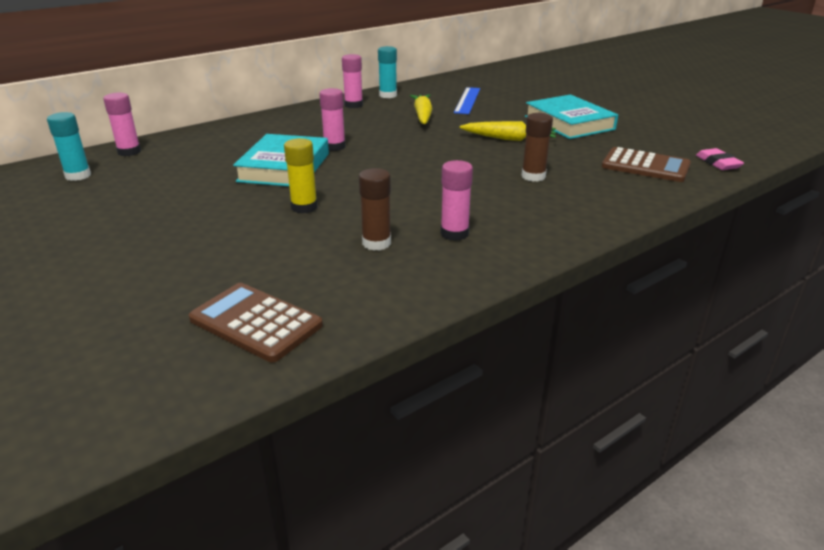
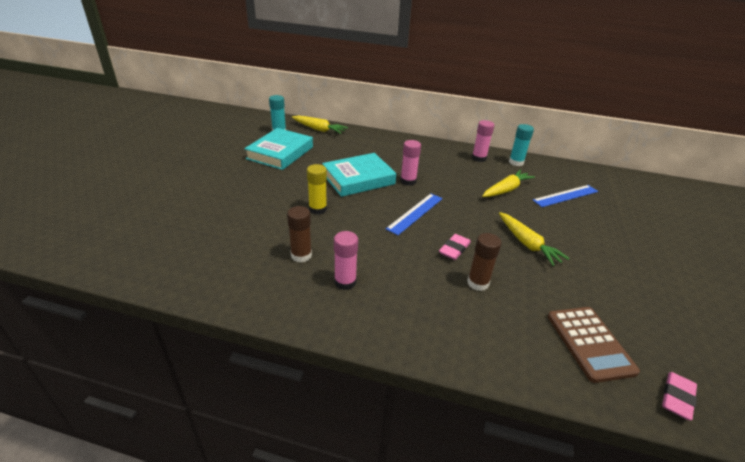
camera: 50 degrees right, 5 degrees up
(129, 152) = (319, 129): pink glue stick -> yellow carrot
(256, 322) = (182, 255): brown calculator -> none
(395, 163) = (415, 213): none -> blue ruler
(475, 168) = (454, 249): none -> pink eraser
(569, 123) = (609, 262): turquoise book -> turquoise book (280, 153)

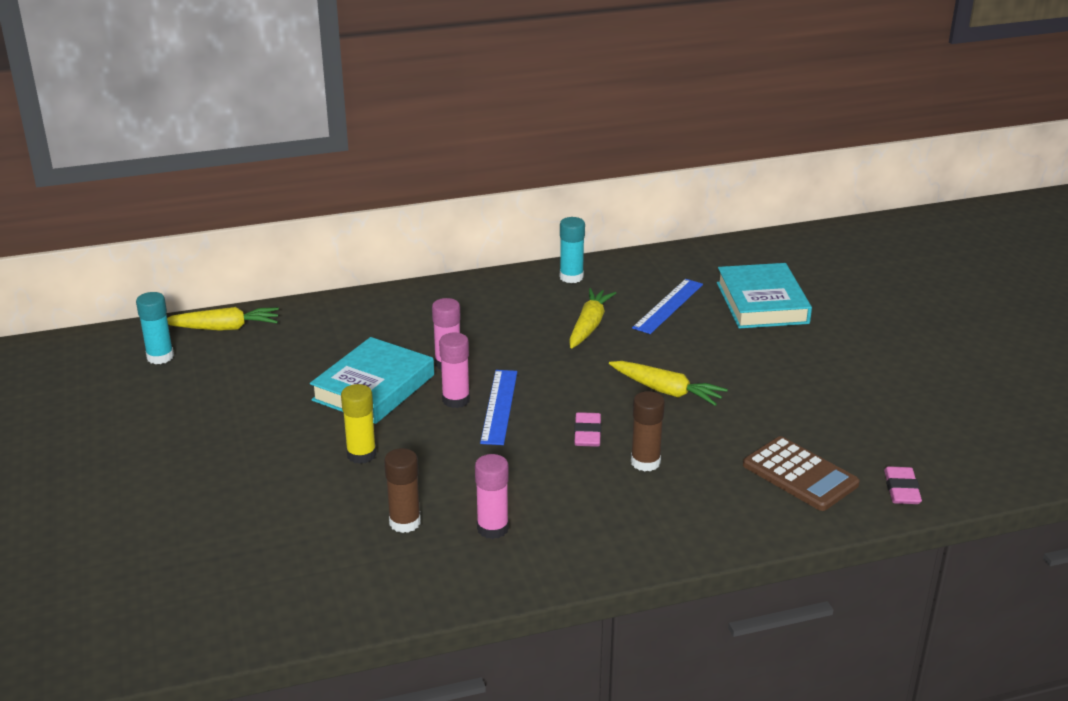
camera: 30 degrees left, 5 degrees down
(280, 153) = (206, 392): turquoise book -> turquoise book (762, 303)
(479, 158) = (516, 289): pink glue stick -> pink glue stick (456, 400)

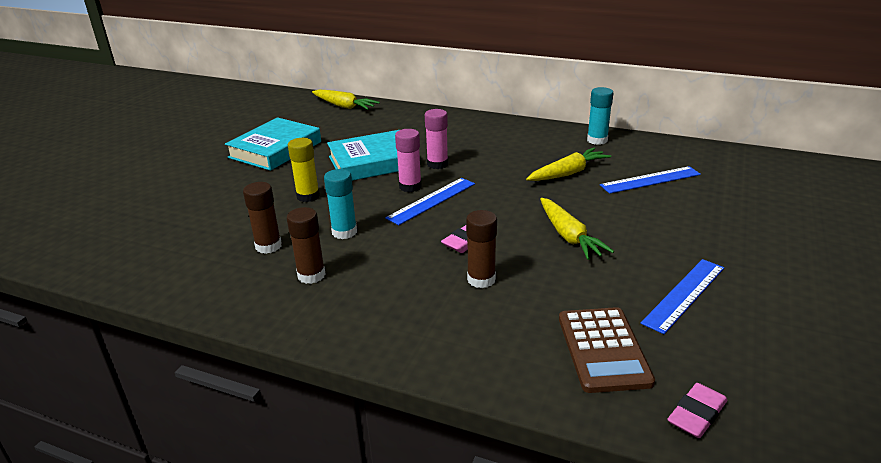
camera: 40 degrees right, 0 degrees up
(160, 357) = (292, 110): turquoise glue stick -> turquoise glue stick (344, 232)
(492, 528) = (311, 275): pink glue stick -> brown glue stick
(762, 303) = (740, 203): turquoise book -> turquoise book (275, 150)
(806, 405) = (684, 294): none -> blue ruler

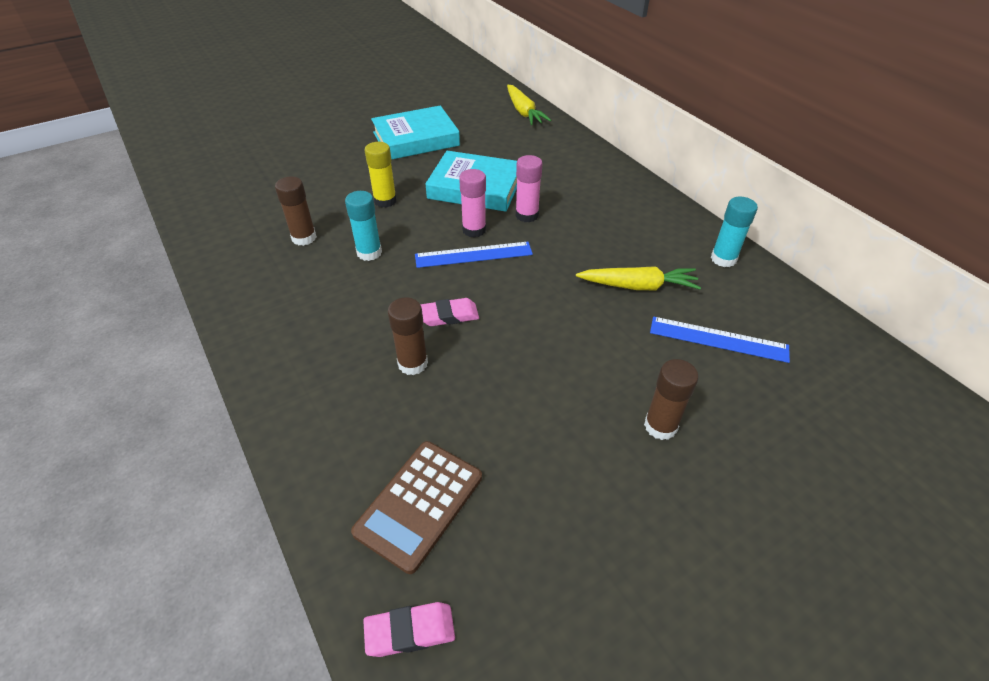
camera: 35 degrees right, 15 degrees up
(311, 275) = (300, 283): brown glue stick -> brown glue stick (660, 426)
(569, 236) = (545, 361): yellow carrot -> none
(684, 294) = (570, 498): blue ruler -> none

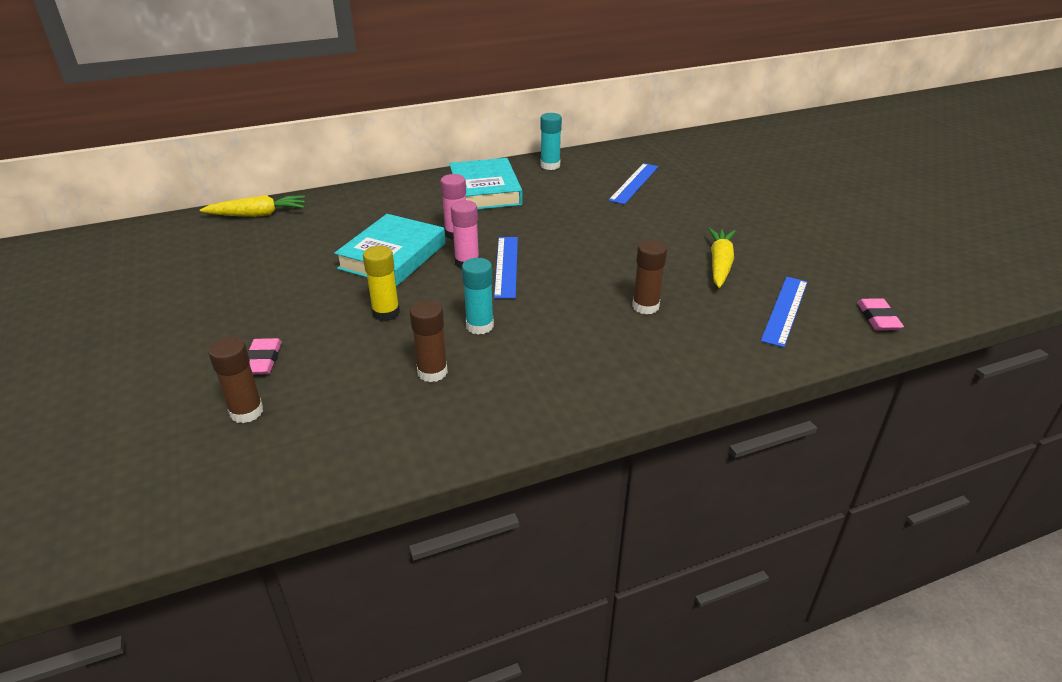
camera: 80 degrees left, 10 degrees down
(416, 139) = (261, 286): turquoise book -> turquoise book (485, 191)
(419, 504) = (785, 310): brown calculator -> blue ruler
(449, 316) = (588, 285): pink eraser -> pink eraser (262, 360)
(638, 286) = (572, 200): yellow carrot -> yellow carrot (720, 264)
(660, 426) = (710, 215): brown glue stick -> brown glue stick (246, 412)

